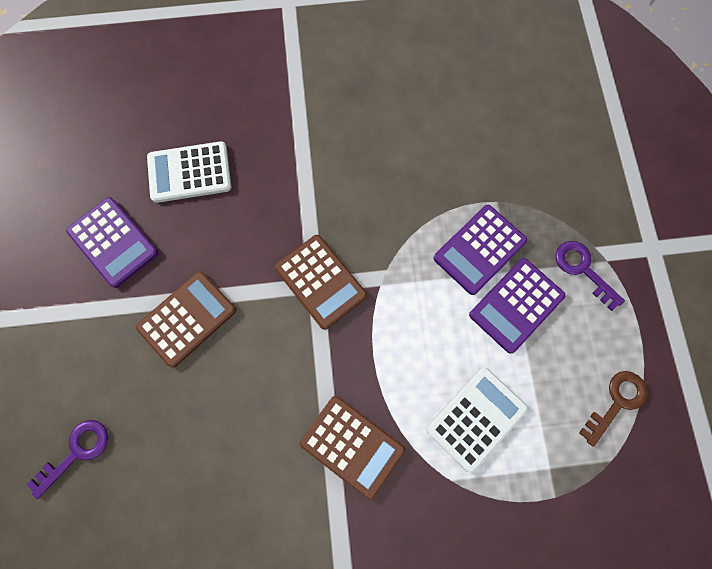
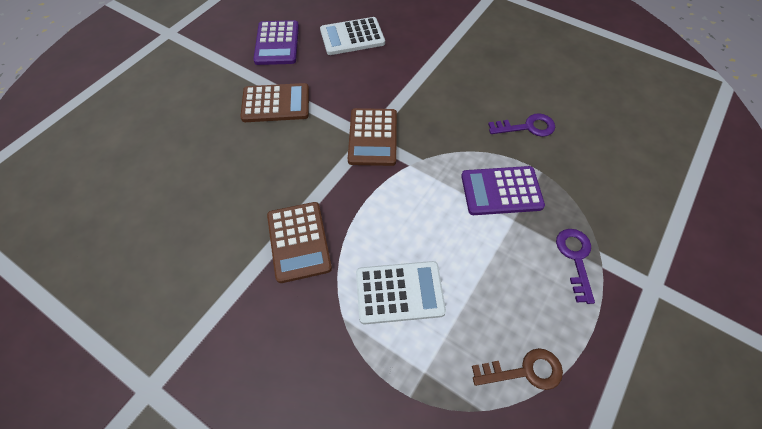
camera: 40 degrees right, 15 degrees down
(76, 452) = (150, 125): purple key -> purple key (527, 127)
(189, 172) = (352, 37): white calculator -> white calculator turned 45 degrees counterclockwise
(516, 305) = (498, 243): purple calculator -> none

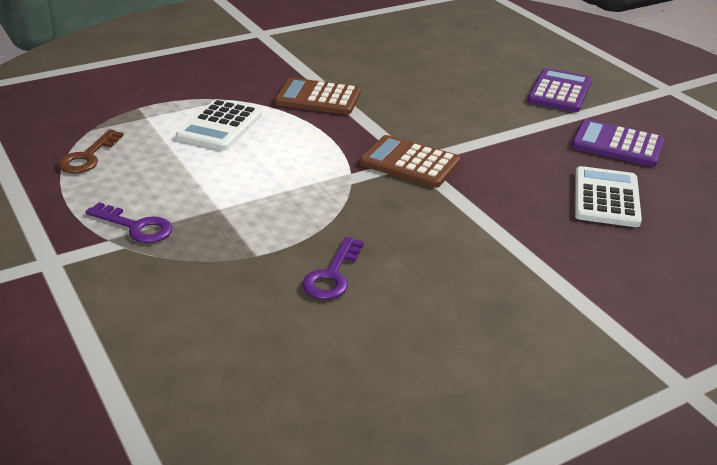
camera: 115 degrees right, 25 degrees down
(276, 103) = (505, 122): brown calculator -> none
(501, 191) = (260, 215): purple calculator -> purple calculator (559, 92)

